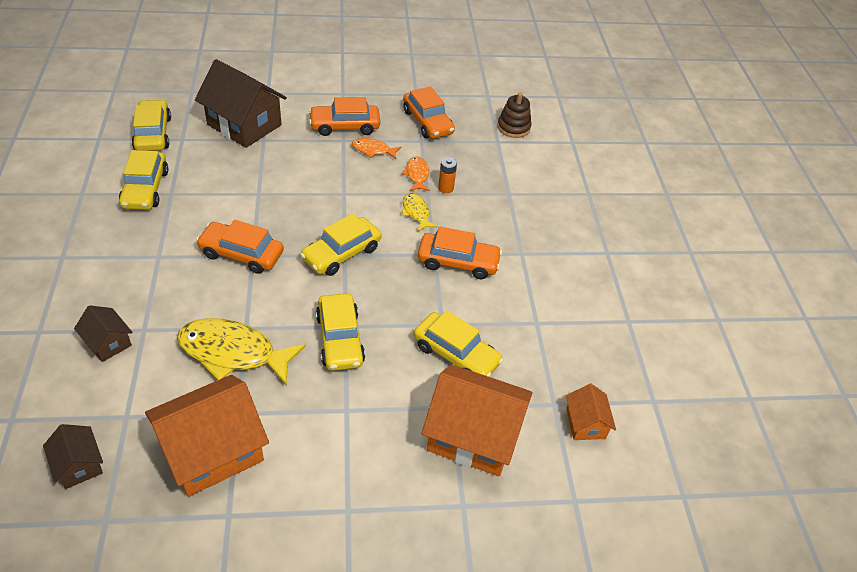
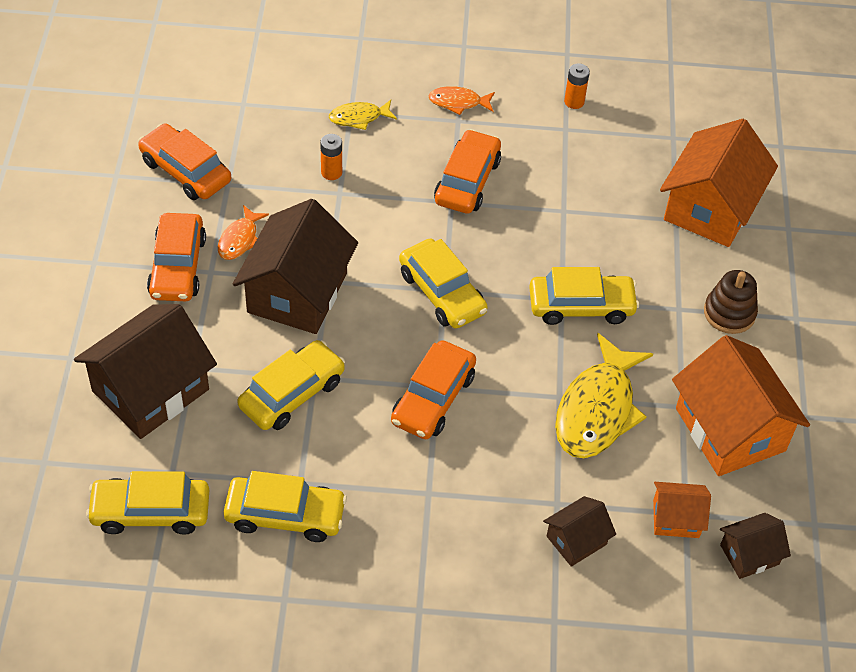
camera: 80 degrees left, 5 degrees up
(331, 180) = (297, 292): none -> brown house
(416, 212) = (375, 209): yellow fish -> yellow fish (359, 118)
(417, 175) = (300, 198): orange fish -> orange fish (458, 102)
(427, 122) = (185, 171): orange car -> orange car turned 120 degrees counterclockwise
(456, 354) = (607, 205): yellow car -> yellow car (292, 394)
(513, 127) = (216, 81): brown stacking toy -> brown stacking toy (729, 313)
(571, 327) = (574, 102): none -> orange battery
(585, 423) = (696, 118): orange house -> orange house (676, 518)

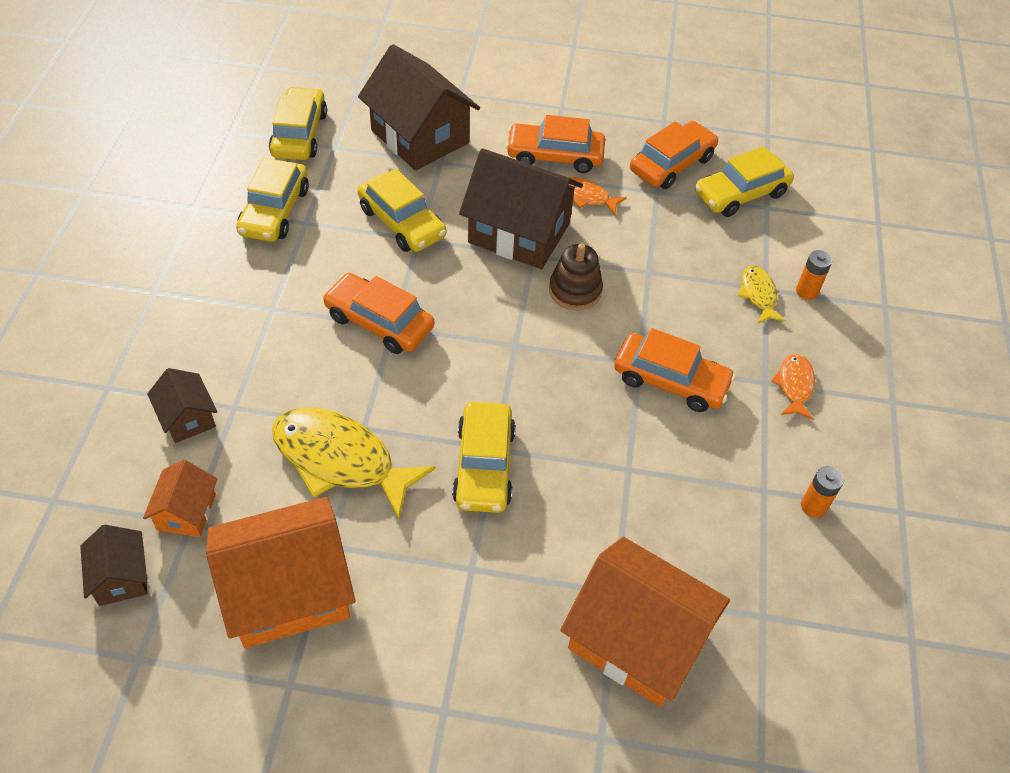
camera: 95 degrees right, 0 degrees up
(331, 172) = (676, 267): orange battery -> orange battery (806, 291)
(442, 293) = (512, 342): yellow car -> yellow car (740, 194)
(729, 313) = (459, 626): brown stacking toy -> brown stacking toy (575, 291)

